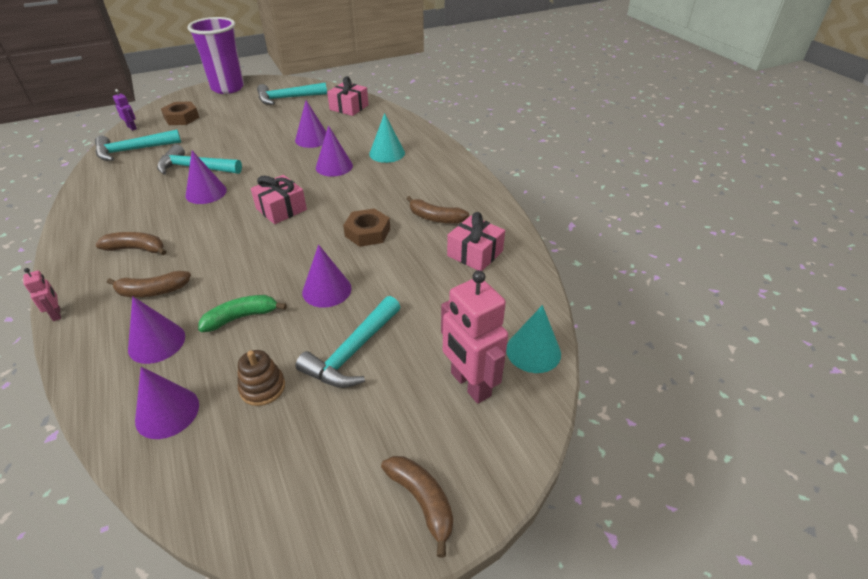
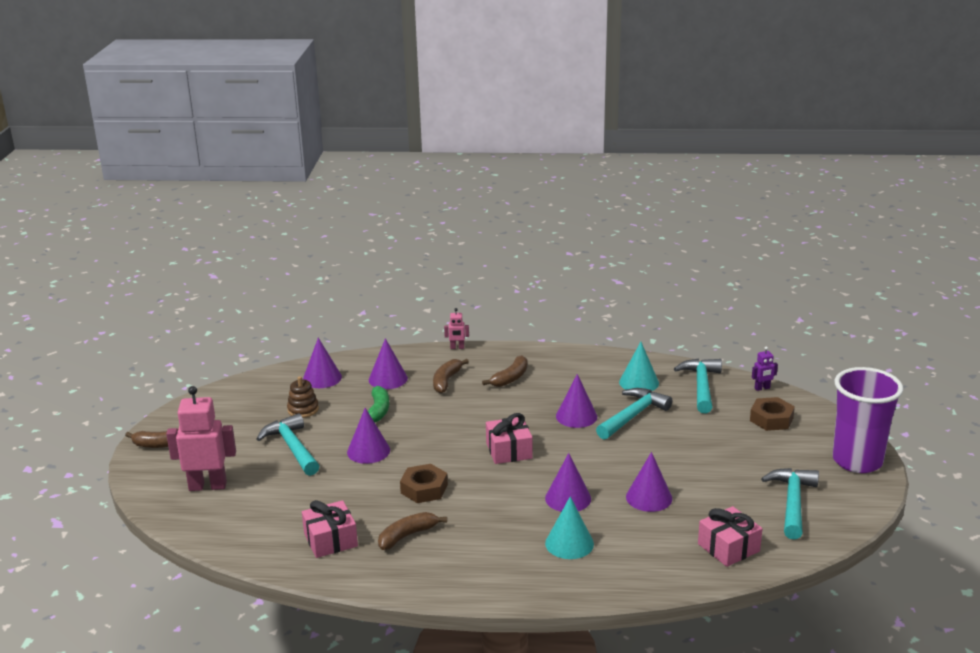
camera: 120 degrees right, 15 degrees down
(533, 351) = (197, 525): turquoise cone -> turquoise cone (639, 382)

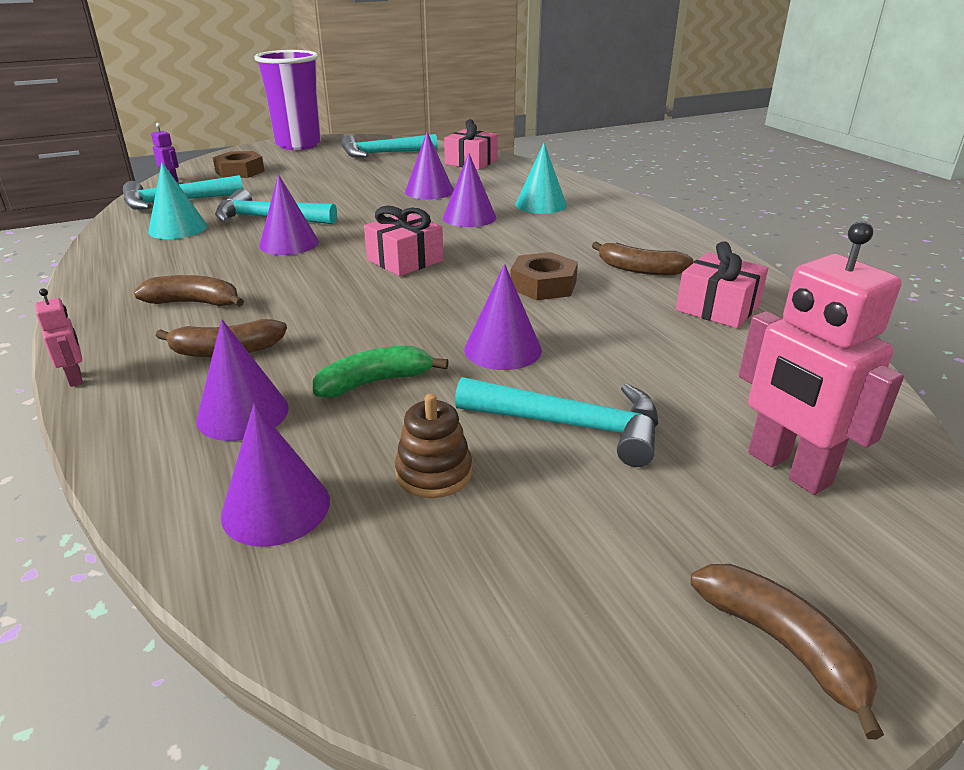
camera: 120 degrees left, 5 degrees up
(292, 447) = (571, 426): turquoise hammer -> turquoise hammer turned 105 degrees counterclockwise

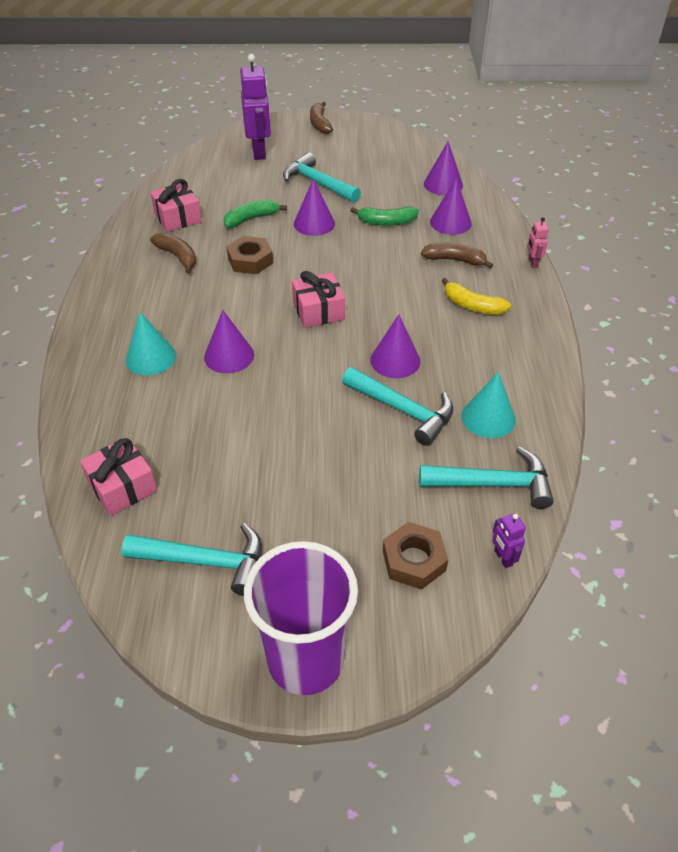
camera: 155 degrees left, 15 degrees up
(194, 303) = (472, 306): brown banana -> yellow banana
(429, 191) = (226, 420): purple cone -> none
(434, 473) = (382, 181): brown stacking toy -> none
(610, 332) = (251, 219): none -> green banana
(787, 469) = (259, 152): pink robot -> purple robot

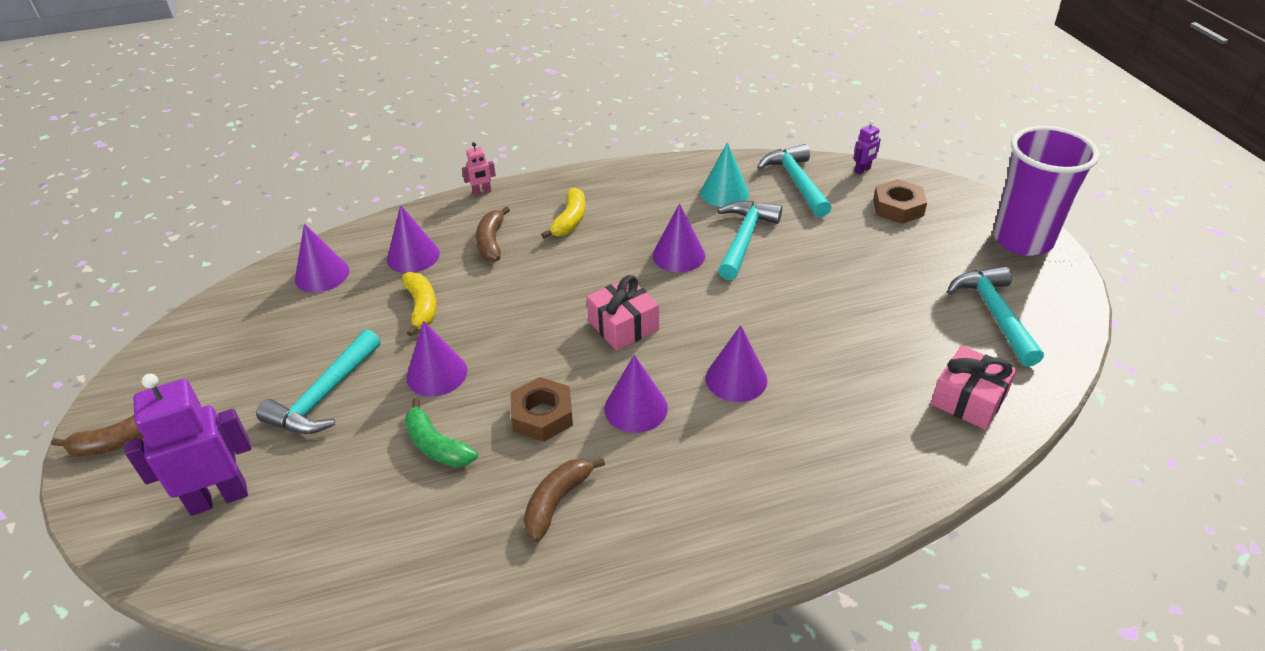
camera: 105 degrees left, 5 degrees down
(151, 358) = (778, 450): turquoise cone -> none
(177, 218) = (449, 543): pink gift -> none
(231, 301) = (636, 408): none -> purple cone
(386, 222) = (422, 307): green banana -> yellow banana

